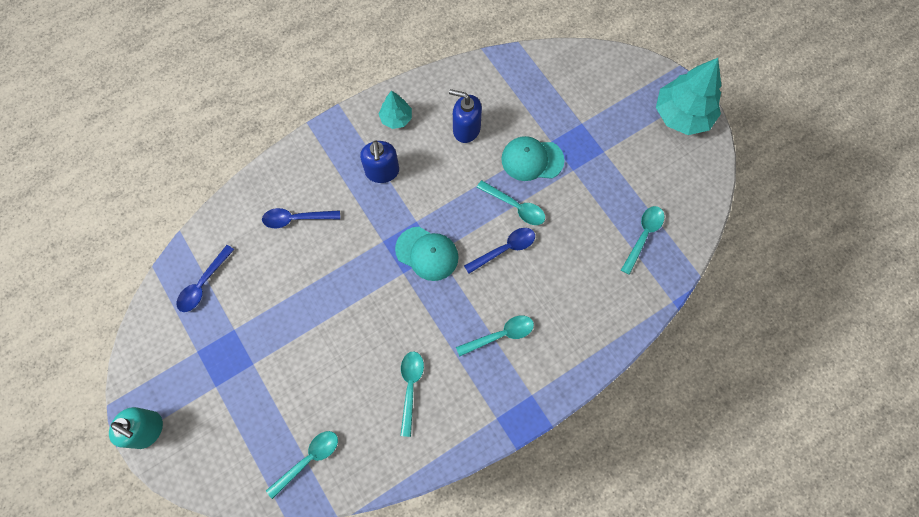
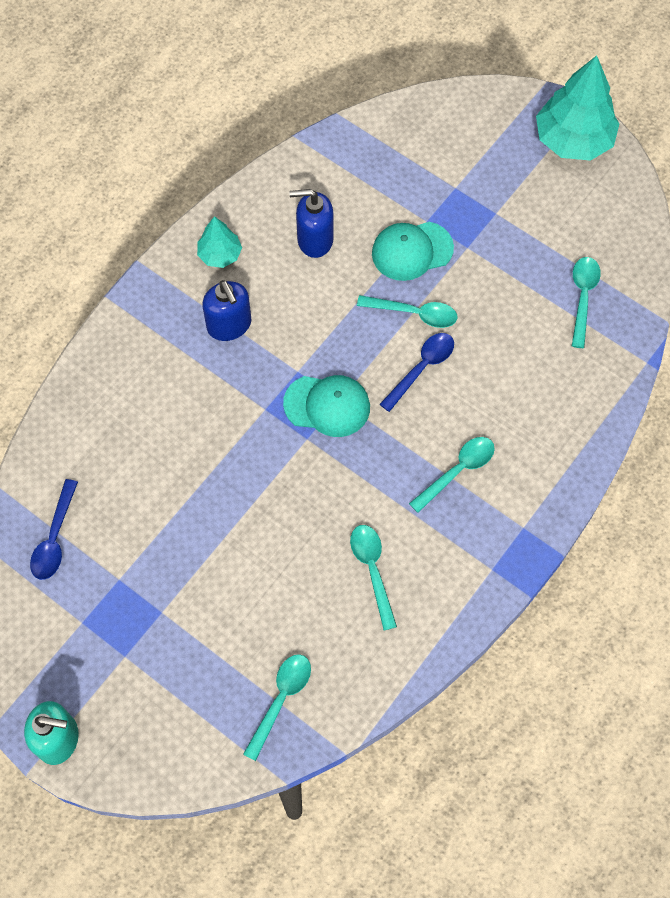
camera: 20 degrees left, 5 degrees down
(296, 219) = (142, 418): blue spoon -> none

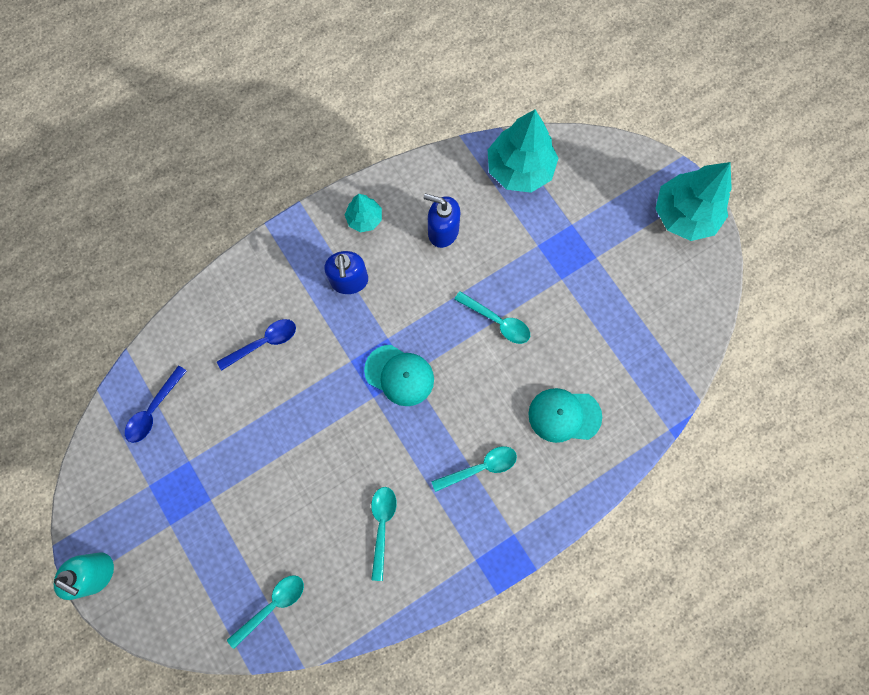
camera: 20 degrees right, 10 degrees up
(374, 149) = (519, 169): none -> turquoise tree
(412, 251) = (516, 267): turquoise cap -> turquoise cap (564, 415)
(421, 368) = (485, 370): blue spoon -> blue spoon (263, 343)
(582, 297) = (638, 355): turquoise spoon -> none

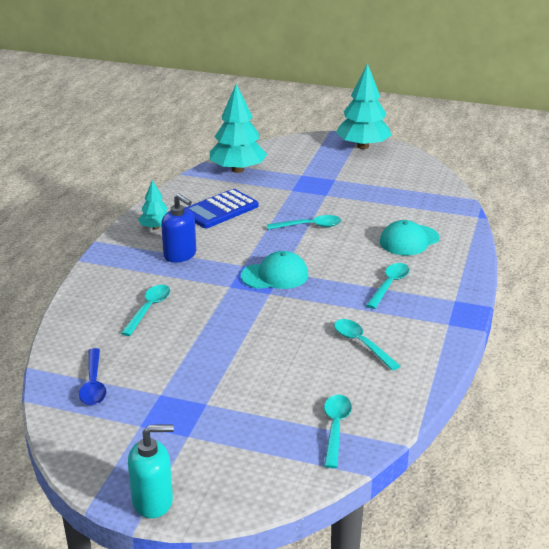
camera: 40 degrees left, 45 degrees down
(263, 343) = (148, 309): blue spoon -> turquoise spoon
(443, 231) = (220, 210): blue soap dispenser -> blue calculator

